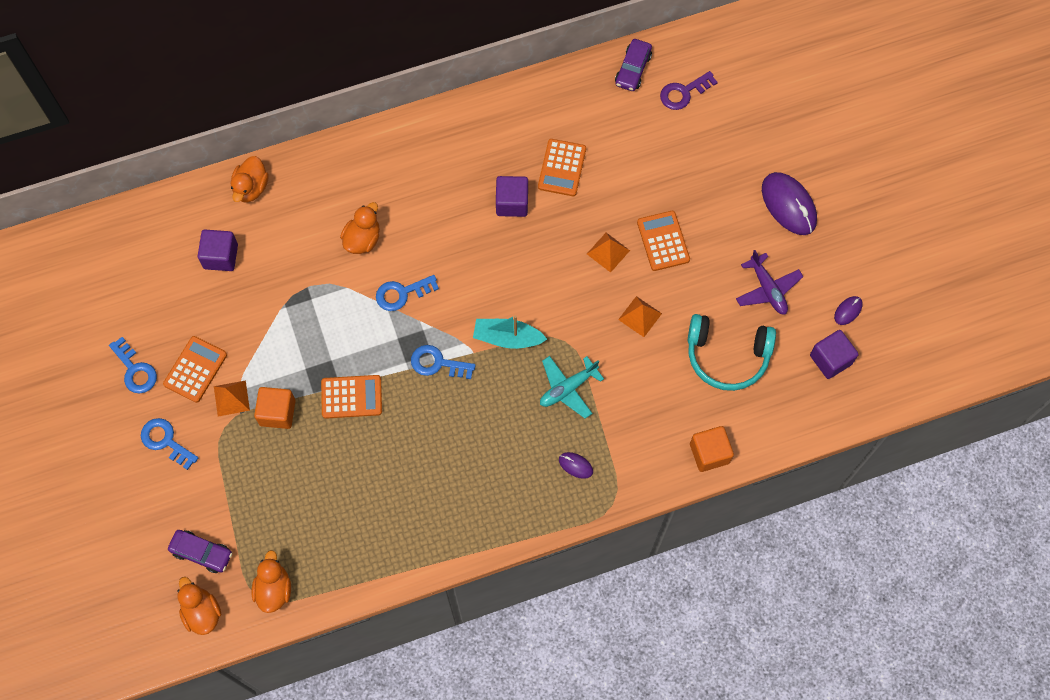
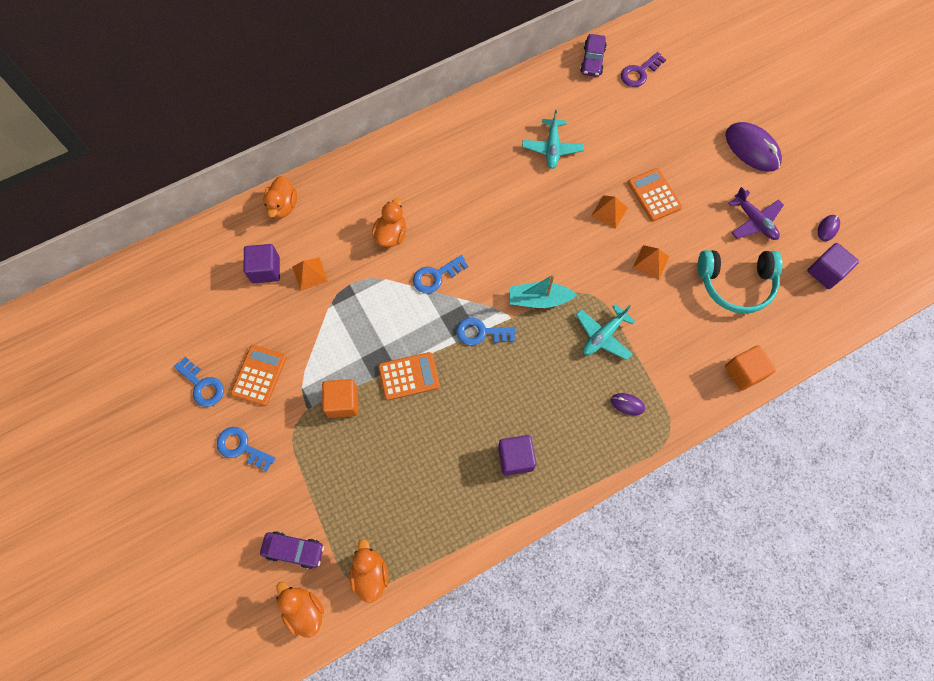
camera: 10 degrees left, 0 degrees up
(231, 398) = (297, 396): orange pyramid -> orange pyramid (310, 273)
(512, 203) = (516, 183): purple cube -> purple cube (515, 458)
(562, 168) = (552, 148): orange calculator -> turquoise plane

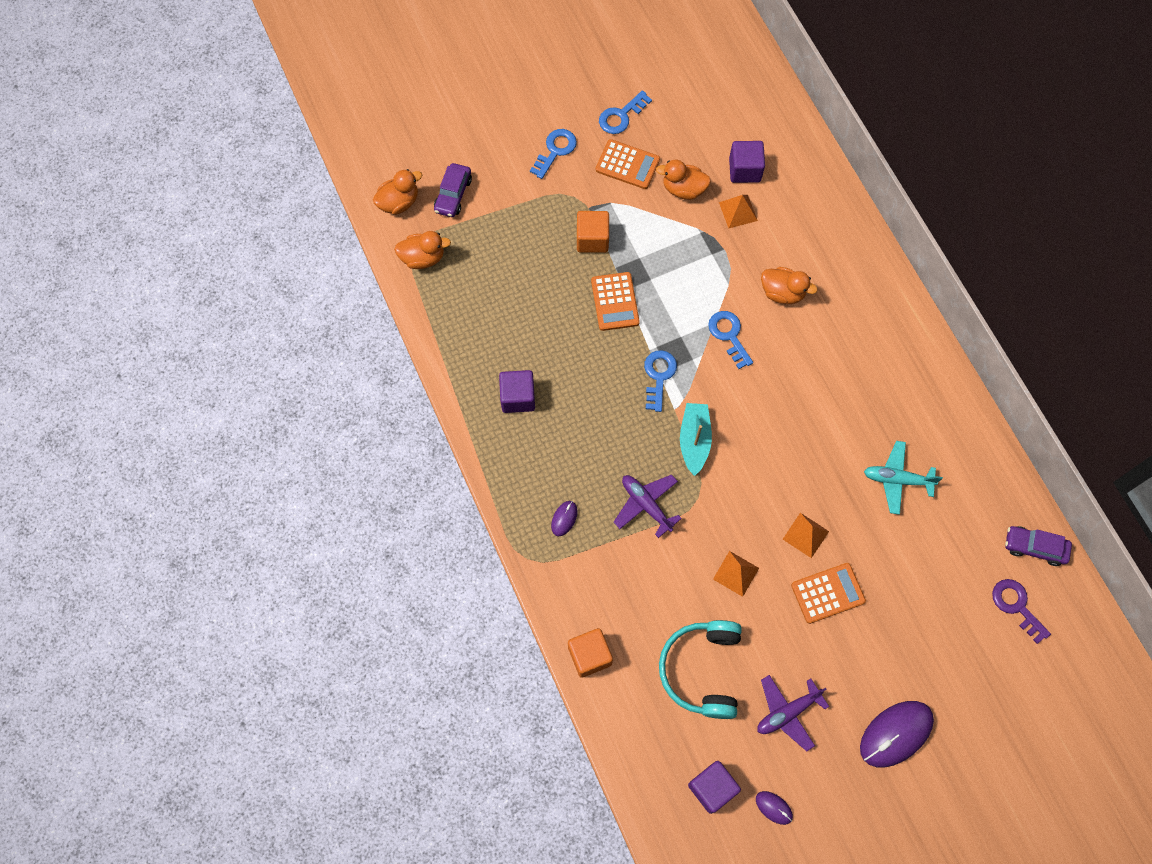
camera: 95 degrees right, 0 degrees up
(283, 206) = (821, 186): orange duck -> orange duck (683, 189)
(603, 335) = (646, 505): turquoise plane -> purple plane

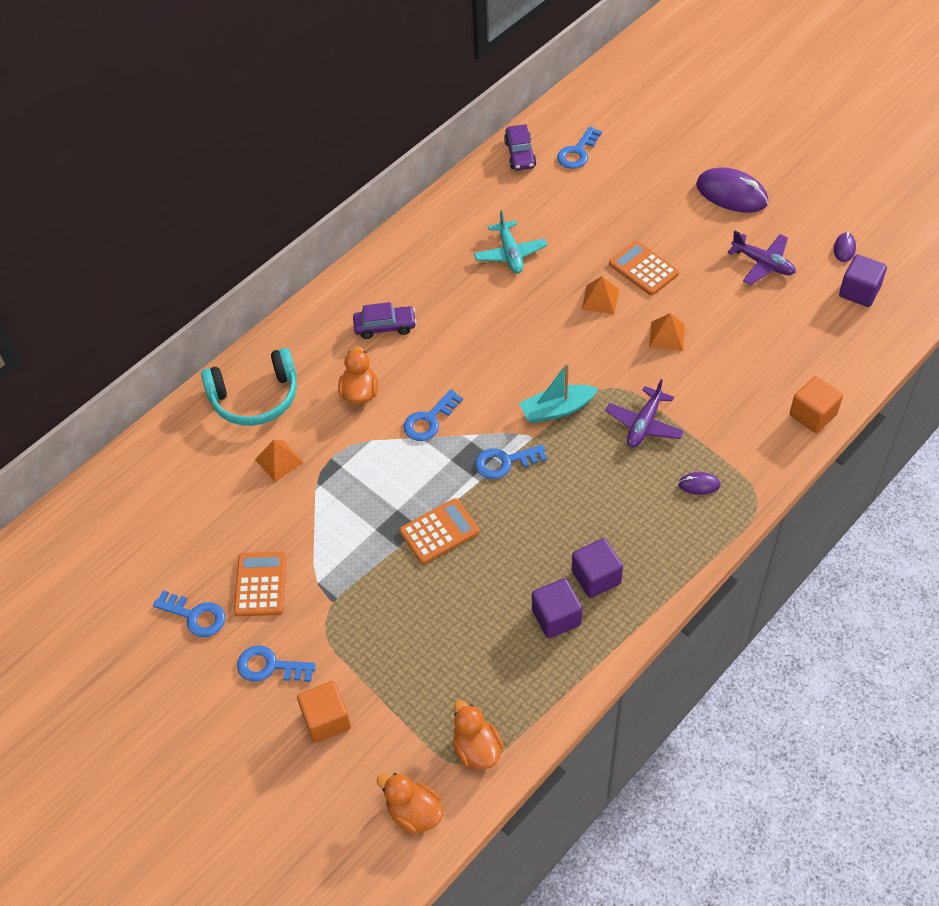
camera: 110 degrees left, 15 degrees down
(453, 195) = (376, 754): purple car -> purple car (385, 326)
(592, 239) = (372, 582): orange cube -> orange cube (326, 720)
(683, 189) = (271, 519): orange duck -> none
(702, 670) = (768, 331): turquoise headphones -> turquoise headphones (255, 398)
(744, 170) = (224, 472): purple cube -> purple cube (556, 617)
(1016, 606) = (577, 152): purple key -> blue key

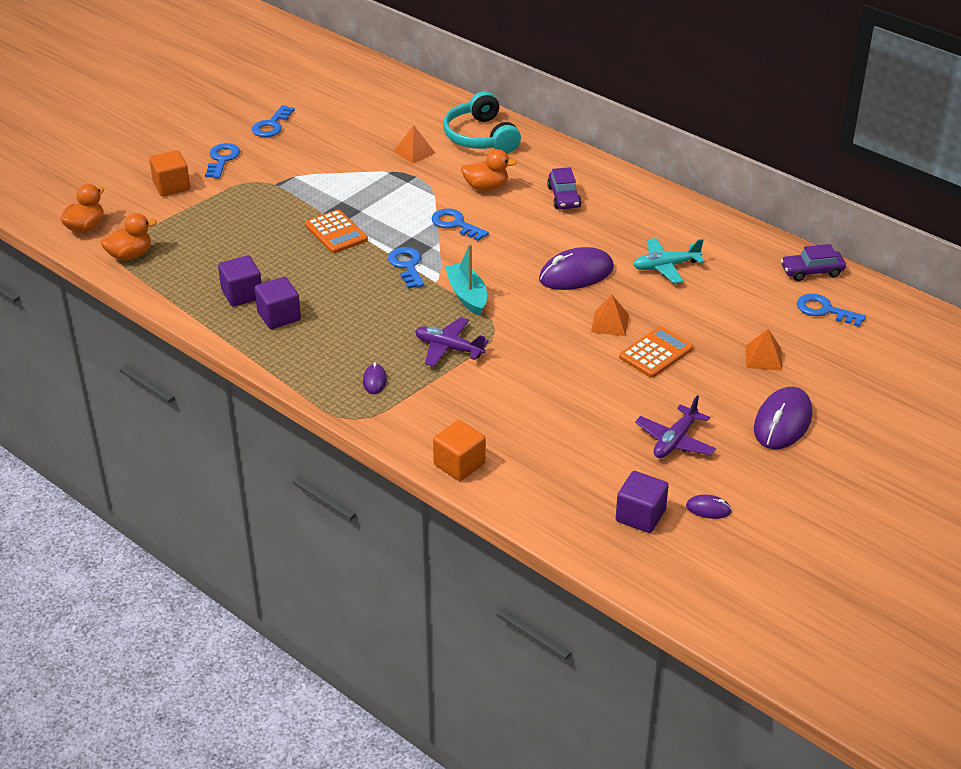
camera: 85 degrees right, 15 degrees down
(260, 584) = (295, 151): orange calculator -> none
(521, 321) = (576, 274): none -> purple mouse
(667, 336) = (563, 366): orange pyramid -> orange pyramid (763, 357)

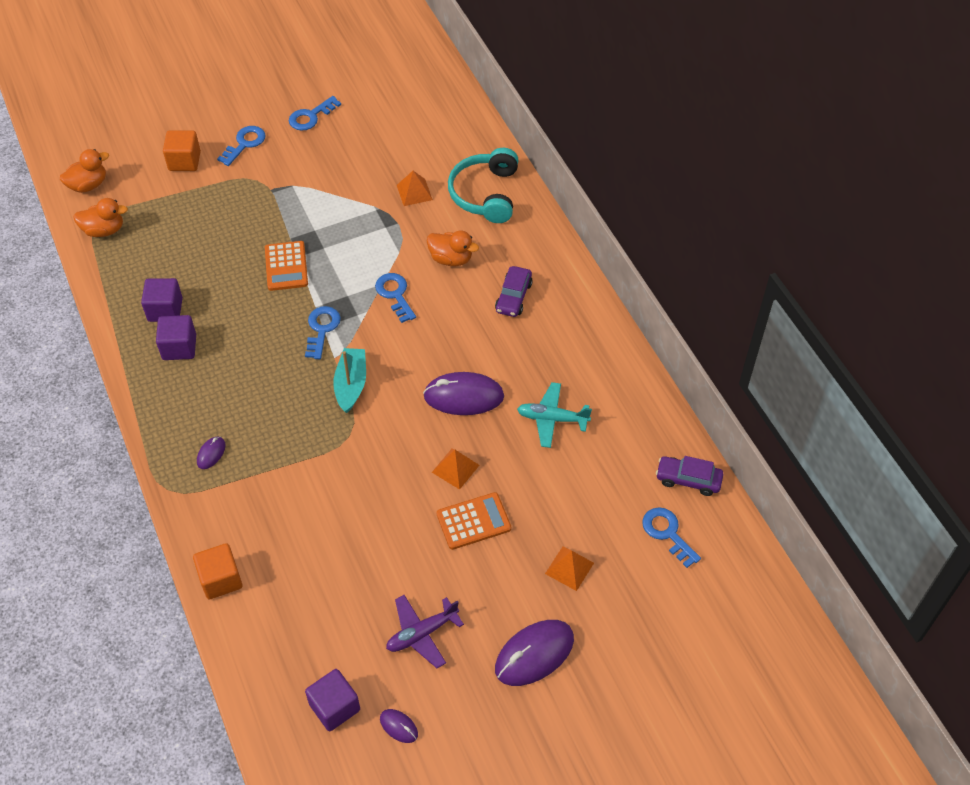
camera: 25 degrees right, 15 degrees up
(448, 348) = (296, 441): purple plane -> none

